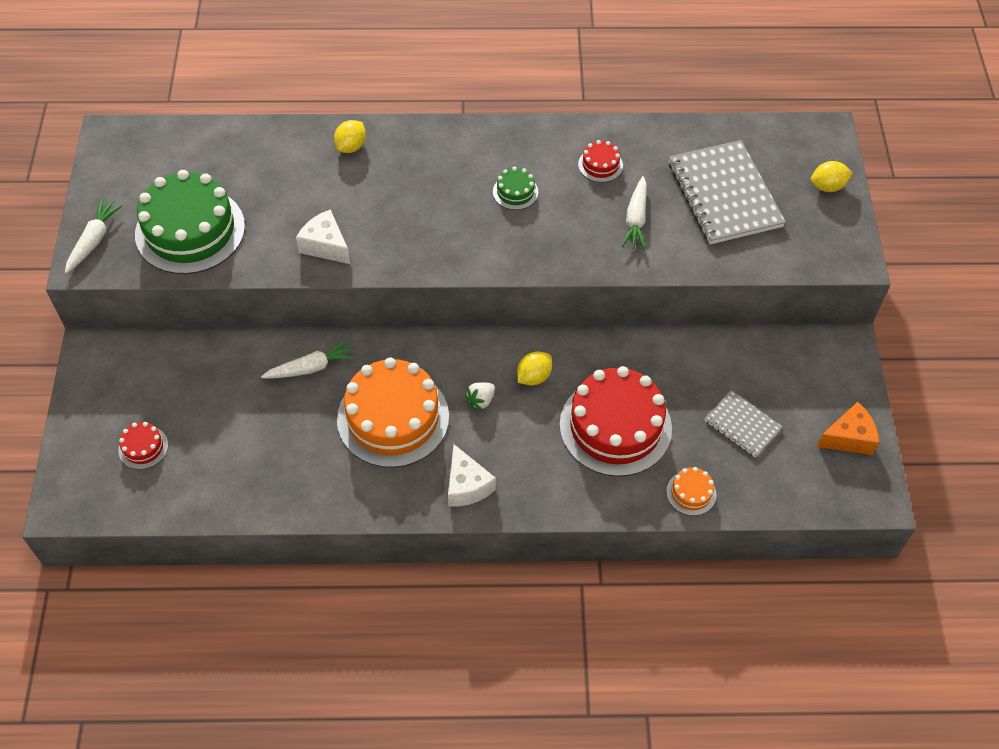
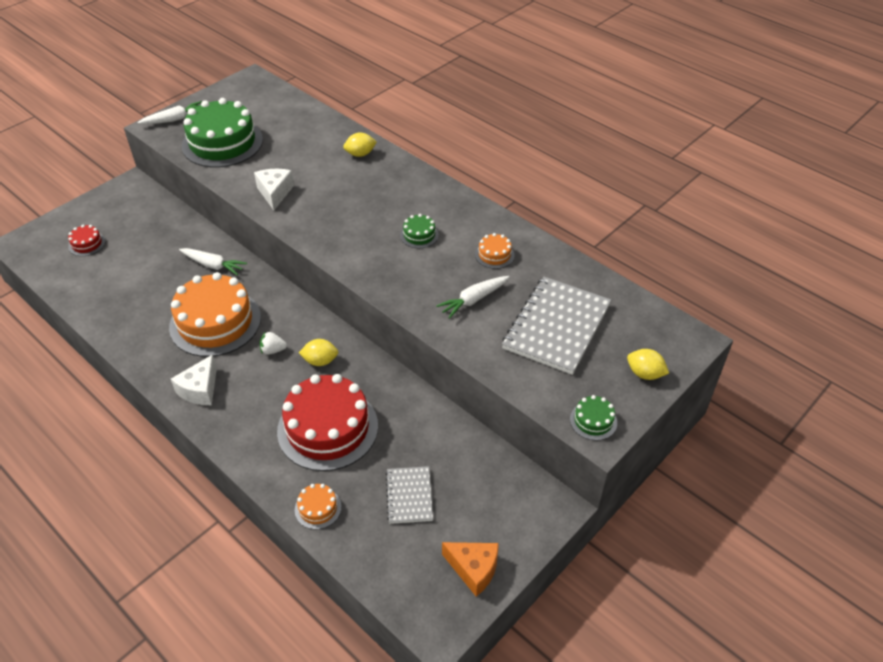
camera: 45 degrees right, 10 degrees down
(600, 165) = (494, 255): red cake -> orange cake
(838, 252) = (593, 421): none -> green cake

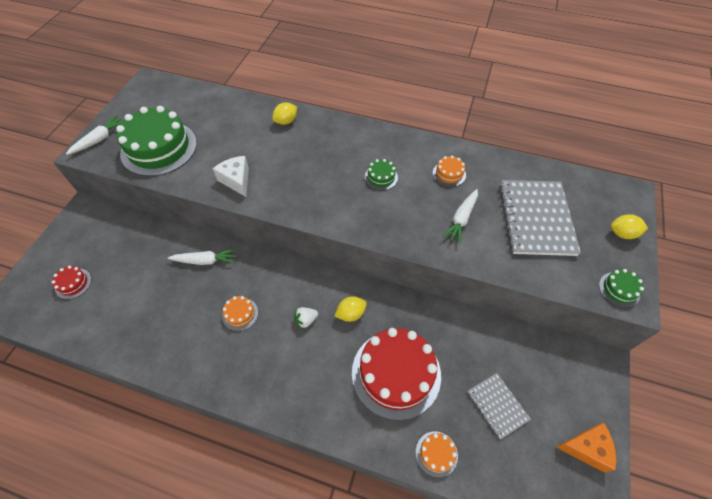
camera: 25 degrees left, 10 degrees up
(200, 390) = (266, 385): white cheese -> none
(215, 322) = (240, 314): orange cake -> orange cake, size x0.43

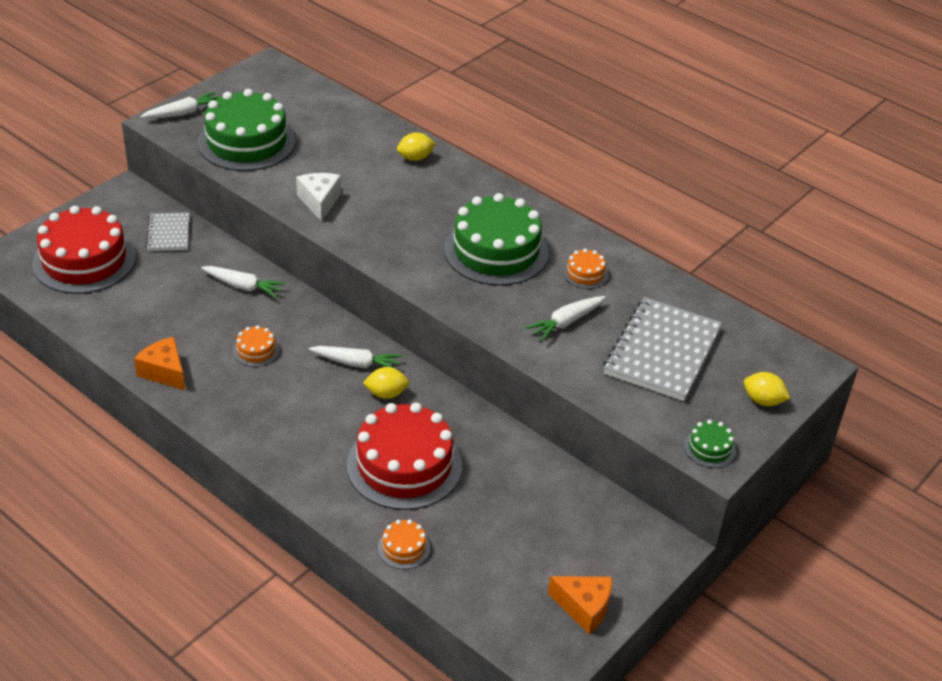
camera: 20 degrees right, 15 degrees down
(73, 283) = (84, 260): red cake -> red cake, size x2.32
(179, 363) = (164, 372): none -> orange cheese
(306, 320) = (329, 382): white strawberry -> none
(317, 295) = (356, 363): none -> white carrot
(381, 177) = (496, 251): green cake -> green cake, size x2.32
(497, 405) = (505, 535): grey notebook -> grey notebook (168, 233)

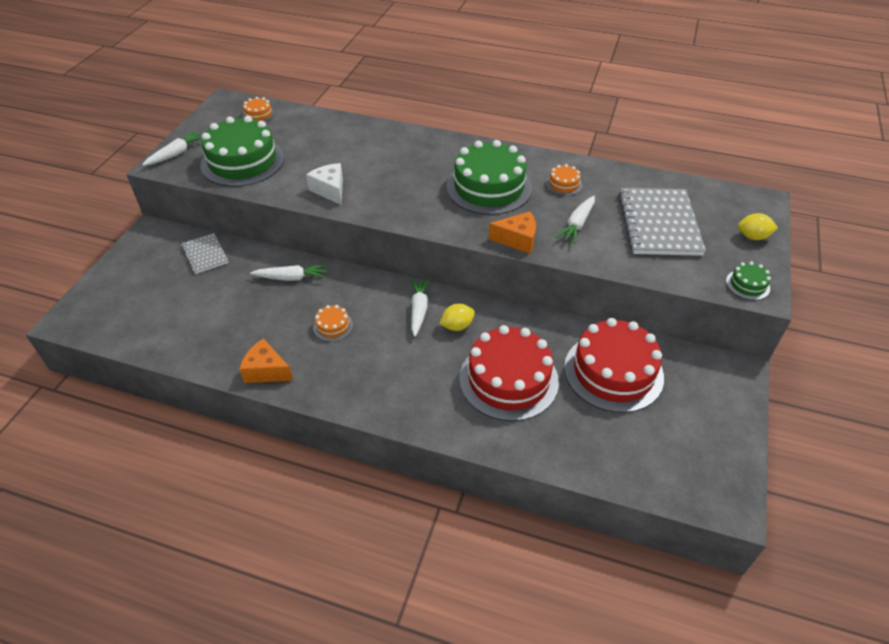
camera: 20 degrees left, 5 degrees up
(84, 260) = (144, 299): red cake -> red cake (613, 372)
(356, 363) = (419, 309): white carrot -> white carrot turned 75 degrees counterclockwise
(404, 548) = (554, 450): orange cake -> orange cake (258, 115)
(415, 158) = (382, 137): yellow lemon -> none
(584, 608) = (719, 446): orange cheese -> orange cheese (517, 240)

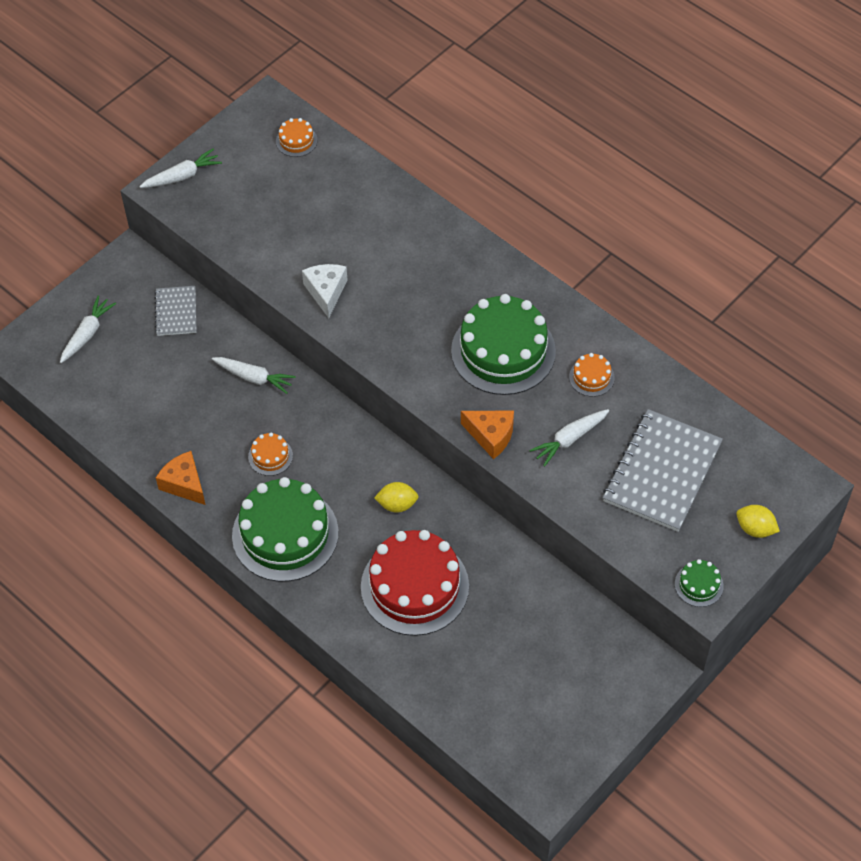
camera: 25 degrees right, 10 degrees up
(242, 161) = (249, 214): green cake -> green cake (285, 534)
(419, 309) = (368, 469): white carrot -> white carrot (87, 334)
(613, 372) = (526, 620): red cake -> none

